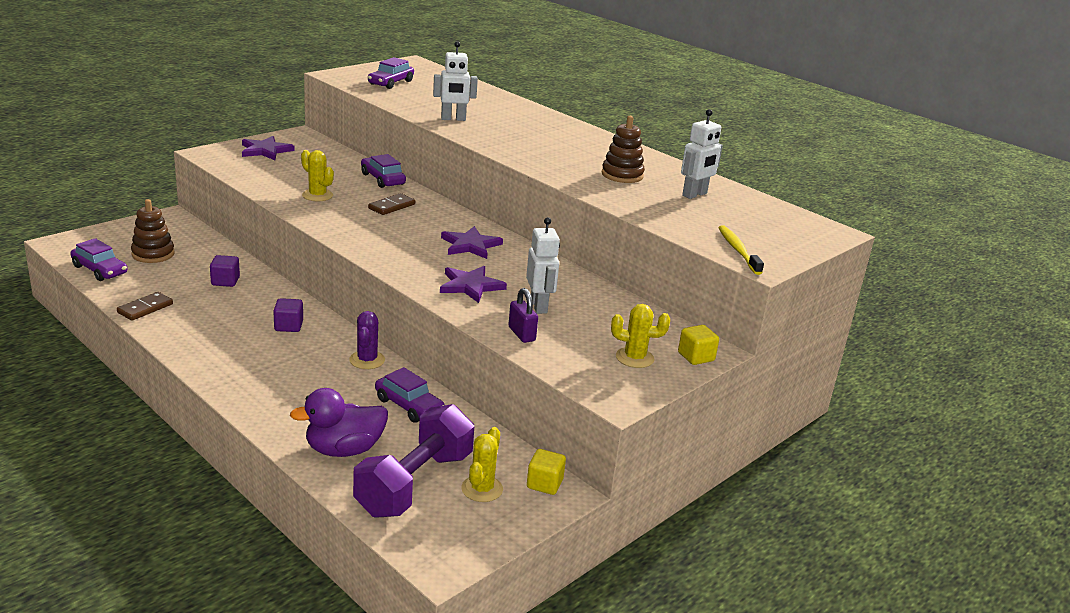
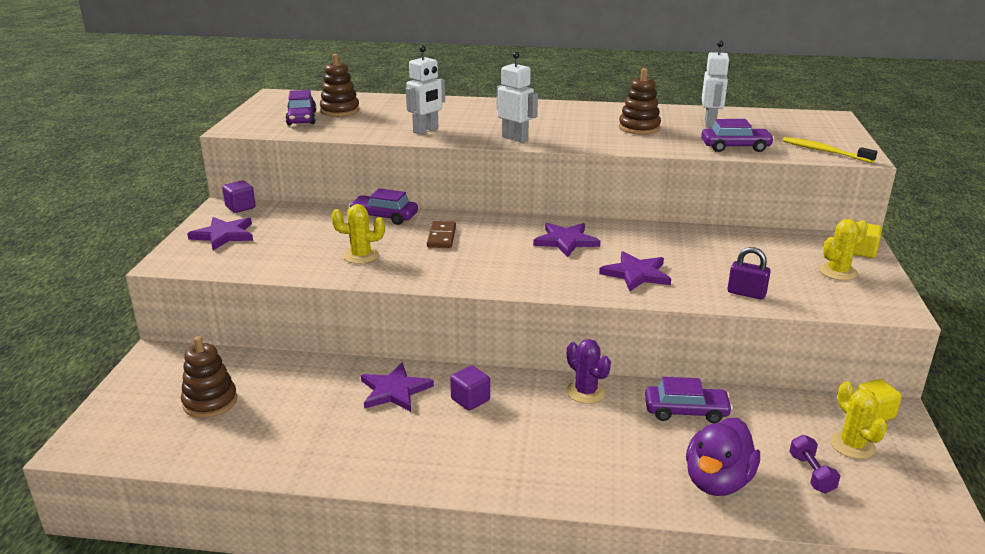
camera: 35 degrees left, 0 degrees up
(100, 270) = (182, 450): purple car -> purple car (735, 147)
(145, 308) = (307, 462): brown domino -> none
(225, 281) = (335, 390): purple cube -> purple cube (240, 207)
(256, 298) = (394, 390): none -> purple star
(414, 484) = (811, 474): purple dumbbell -> purple dumbbell, size x0.42
(428, 86) = (340, 110): none -> brown stacking toy
(539, 306) = (709, 265): white robot -> white robot (515, 138)

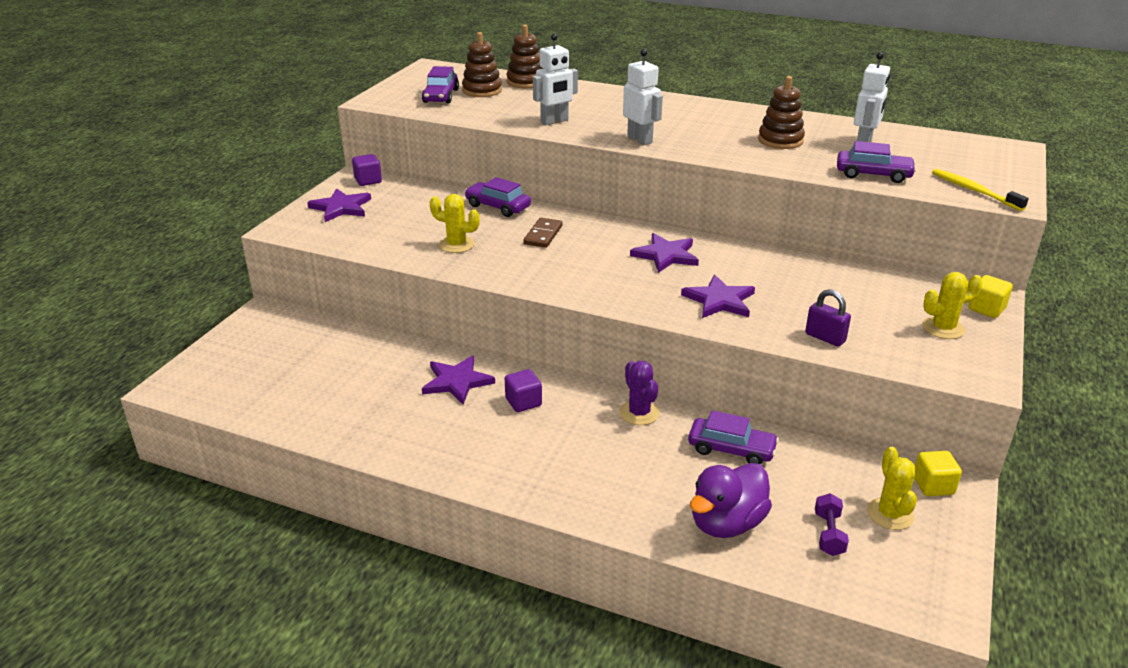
camera: 15 degrees right, 5 degrees up
(210, 402) = (290, 366): brown stacking toy -> brown stacking toy (526, 82)

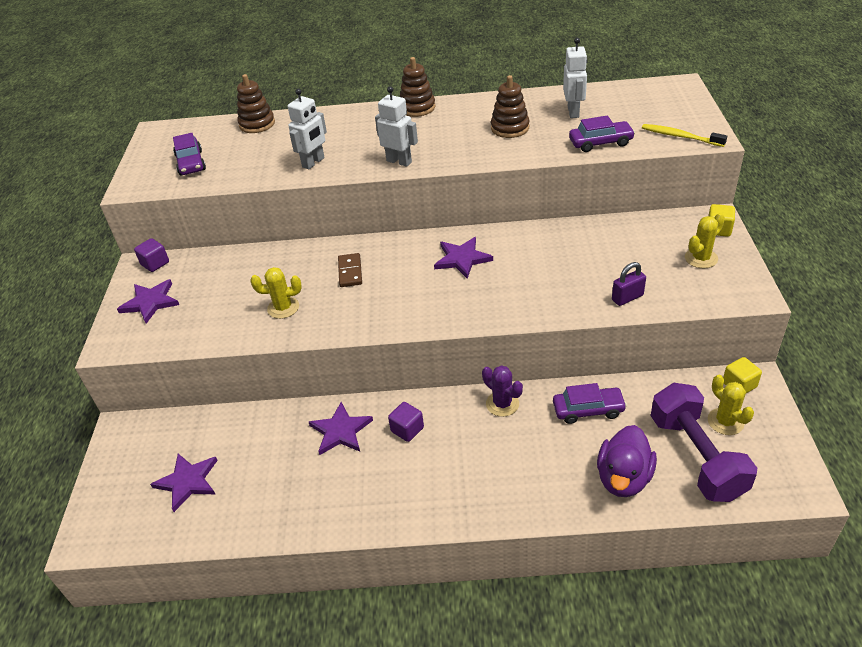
camera: 20 degrees left, 10 degrees up
(482, 90) = (224, 145): brown stacking toy -> brown stacking toy (417, 108)
(498, 206) = (292, 254): purple car -> none
(719, 300) = (530, 290): purple star -> purple star (188, 481)
(825, 337) = (627, 298): purple padlock -> purple padlock turned 45 degrees counterclockwise
(828, 534) = (696, 457): purple dumbbell -> purple dumbbell, size x2.41

